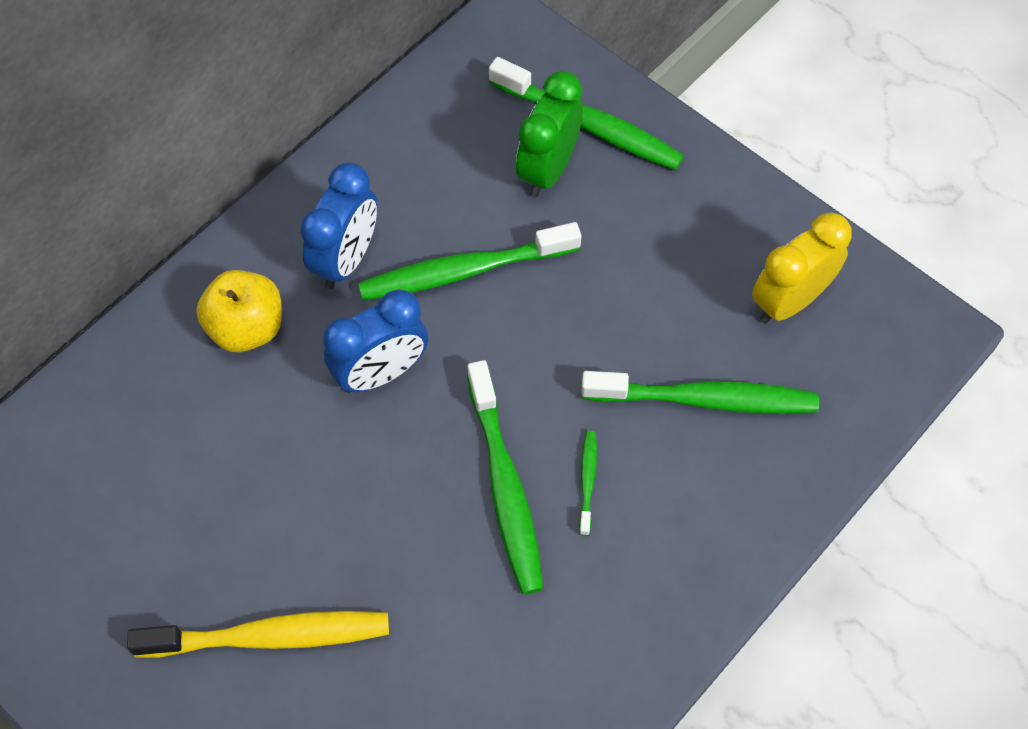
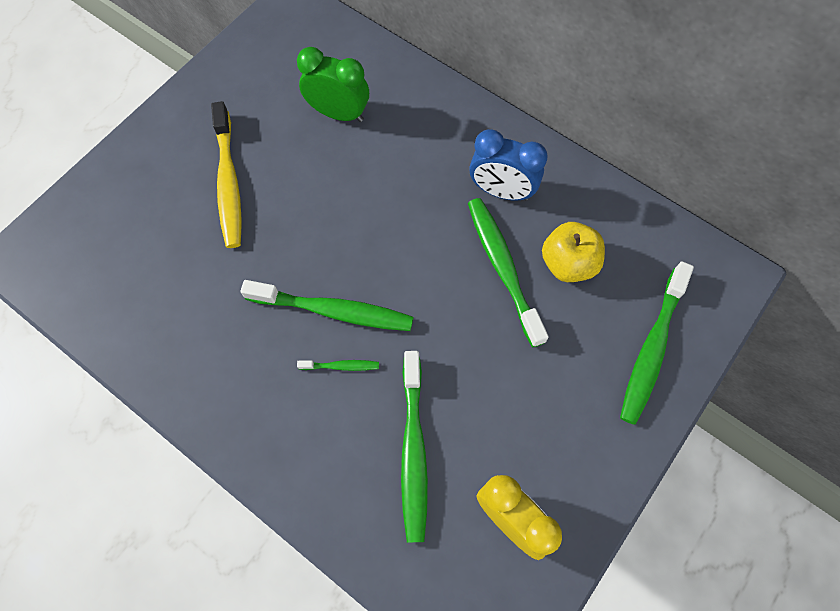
camera: 85 degrees right, 5 degrees up
(246, 327) = (440, 140): yellow apple -> yellow apple (568, 263)
(381, 373) = (415, 223): blue clock -> none
(505, 487) = (334, 311): green toothbrush -> green toothbrush turned 150 degrees counterclockwise
(548, 169) = (603, 320): green clock -> green clock (338, 113)

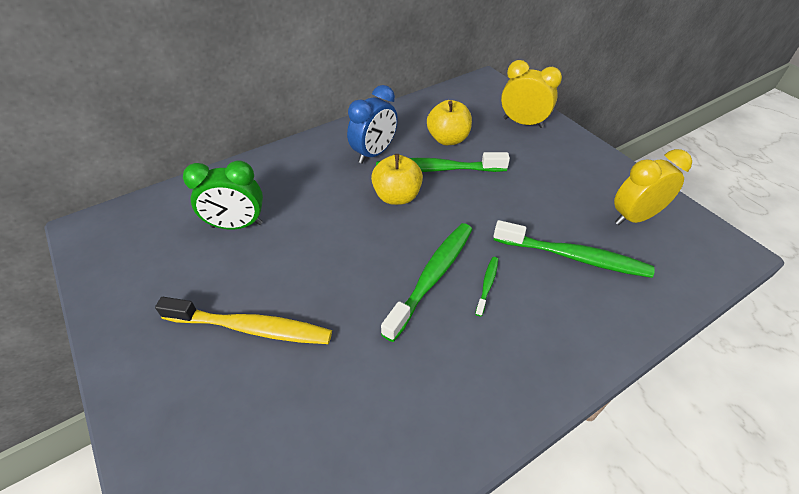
camera: 70 degrees left, 20 degrees down
(338, 113) = (237, 225): green clock -> green clock turned 135 degrees counterclockwise
(437, 240) = (397, 196): none -> yellow apple
(652, 348) = (523, 123): green toothbrush -> yellow clock

